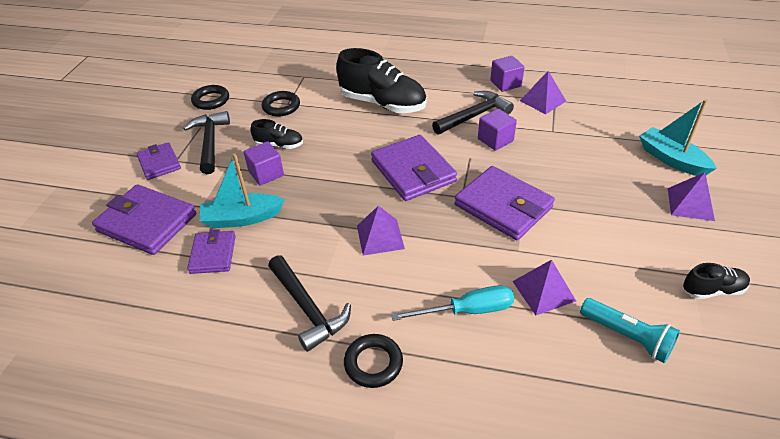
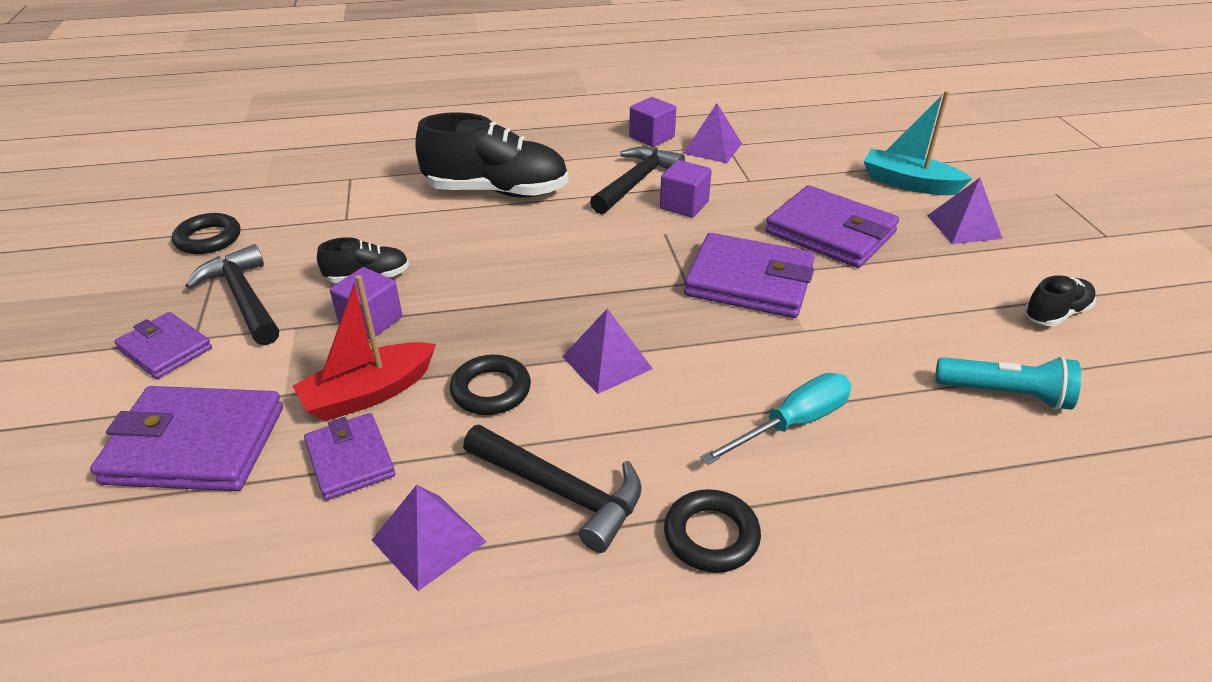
camera: 25 degrees left, 5 degrees down
(242, 218) = (369, 393): turquoise boat -> red boat
(281, 107) = (338, 225): black ring -> black ring (491, 390)
(413, 171) = (598, 267): purple wallet -> purple wallet (830, 232)
(543, 291) = (871, 370): purple pyramid -> purple pyramid (429, 541)

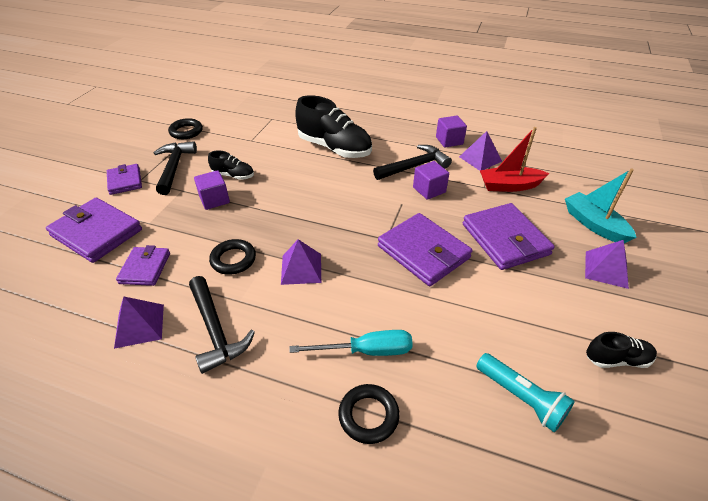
camera: 30 degrees right, 5 degrees up
(369, 393) = (181, 237): red boat -> red boat (509, 186)
(711, 536) = (262, 393): black ring -> black ring (368, 415)

